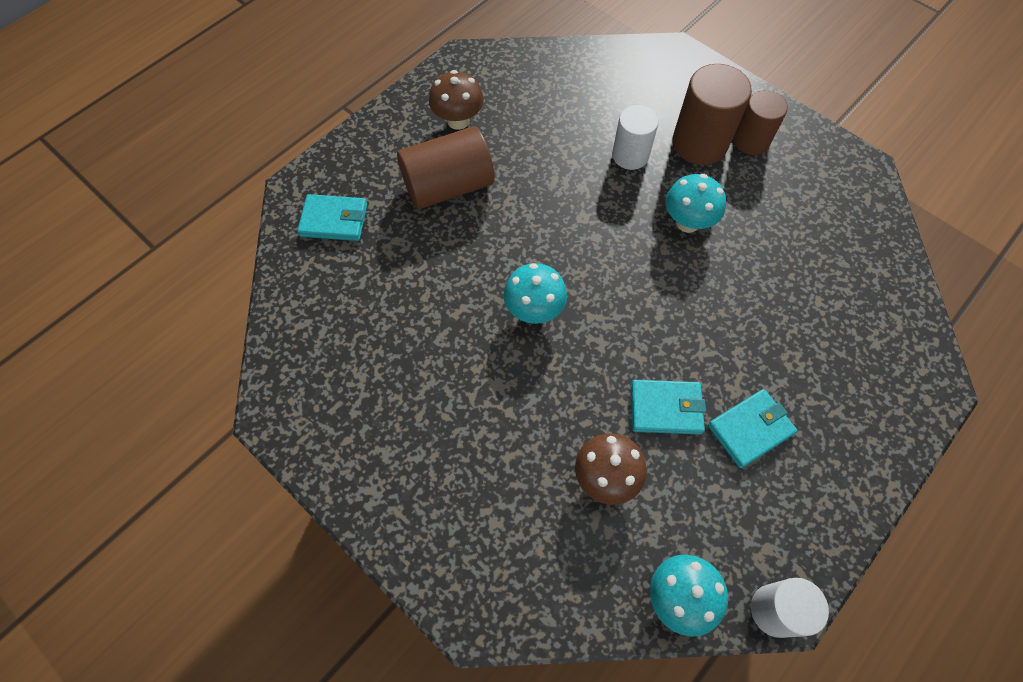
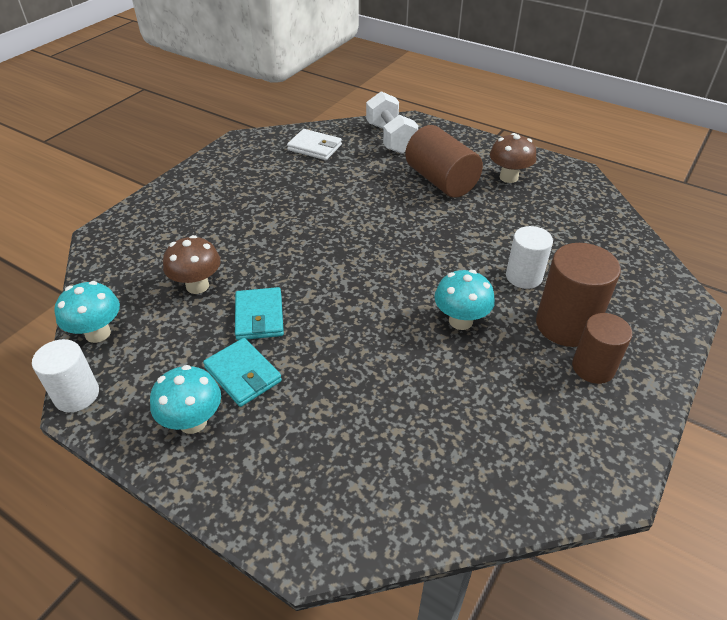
camera: 80 degrees right, 20 degrees down
(327, 314) = (314, 147): none -> white wallet
(334, 220) = (390, 138): turquoise wallet -> white dumbbell
(534, 310) = (338, 235): turquoise mushroom -> turquoise mushroom (193, 422)

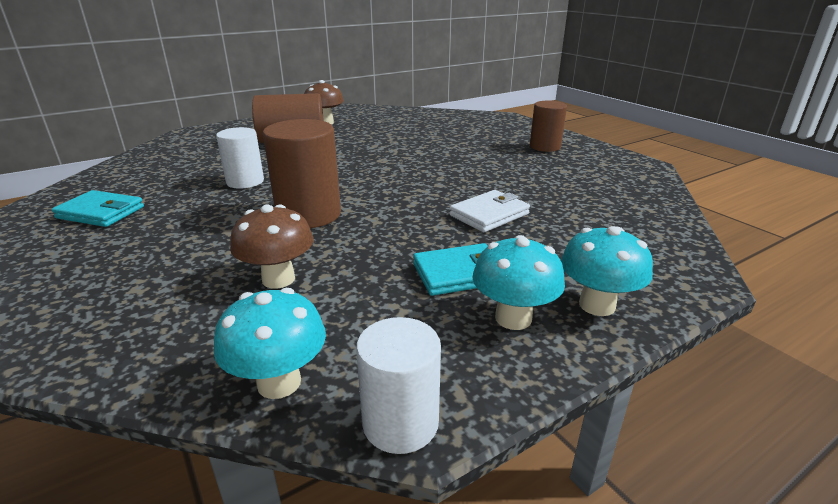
camera: 65 degrees left, 15 degrees down
(259, 316) = (378, 249): turquoise wallet -> turquoise wallet (101, 212)
(314, 147) = (142, 173): white wallet -> white wallet (489, 214)
(390, 138) = (197, 143): white dumbbell -> none
(460, 321) = (469, 170): turquoise mushroom -> turquoise mushroom (597, 305)
(523, 276) = (441, 143): white cylinder -> white cylinder (245, 182)
(566, 325) = (500, 144): brown cylinder -> brown cylinder (309, 215)

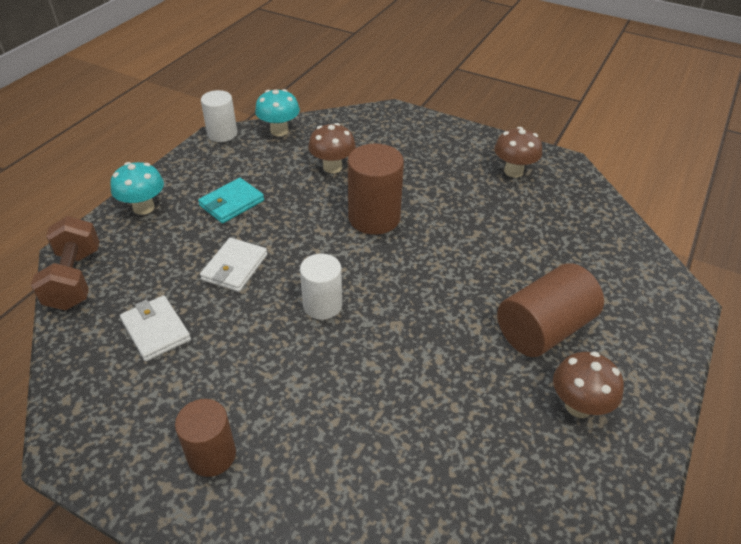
camera: 150 degrees right, 15 degrees up
(101, 212) = (513, 171): turquoise wallet -> brown mushroom
(245, 182) = (475, 236): white cylinder -> white cylinder (322, 305)
(513, 318) = (190, 186): turquoise mushroom -> none
(579, 195) = (156, 330): none -> white wallet
(680, 247) = (75, 279): none -> brown dumbbell

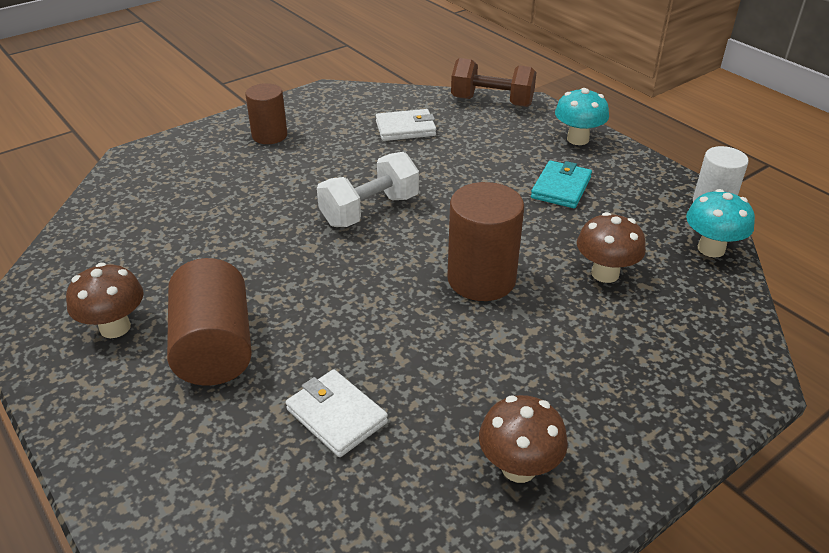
camera: 115 degrees right, 5 degrees down
(232, 203) = (561, 188): turquoise wallet -> turquoise wallet turned 45 degrees clockwise
(235, 267) = (456, 174): white wallet -> white wallet (336, 416)
(322, 305) = (370, 210): white cylinder -> white dumbbell

